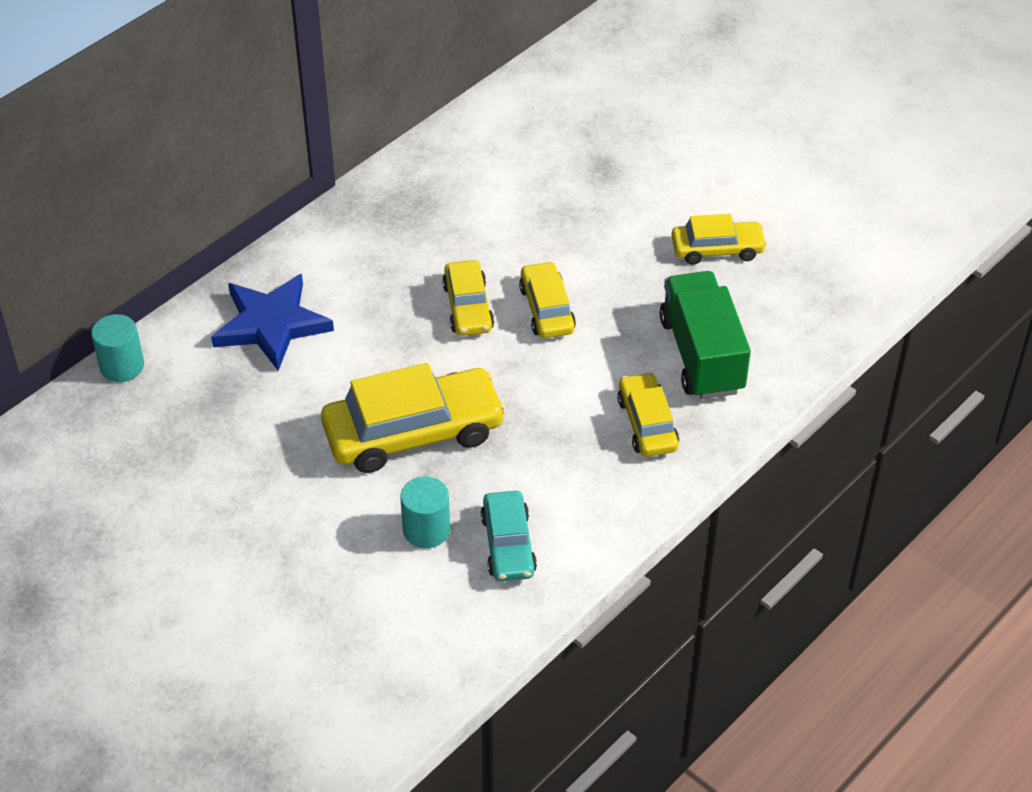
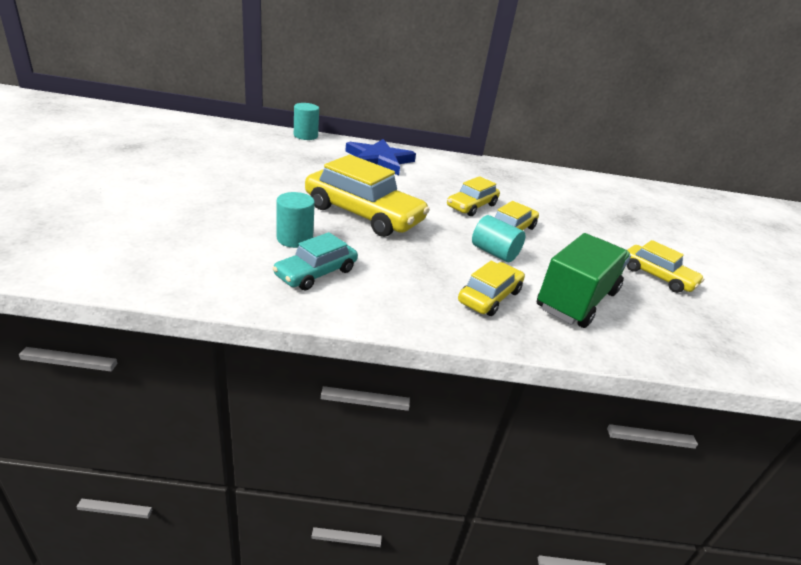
camera: 45 degrees right, 15 degrees down
(579, 361) = (494, 253): none -> turquoise cylinder

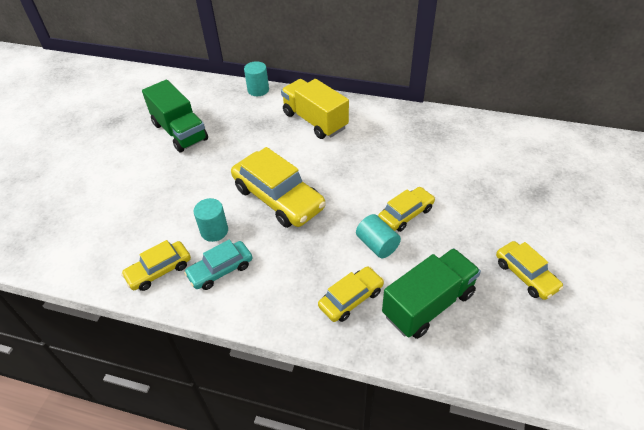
camera: 20 degrees right, 15 degrees up
(221, 159) = (180, 132): none -> green truck
(378, 160) = (315, 121): blue star -> yellow truck
(471, 206) = (381, 182): yellow car -> yellow car (159, 270)

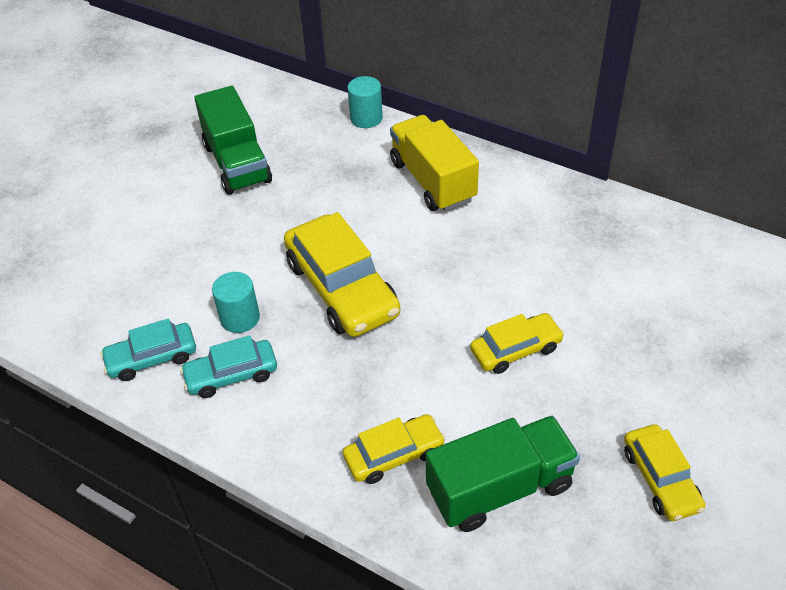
camera: 15 degrees right, 0 degrees up
(159, 270) = (152, 358): yellow car -> turquoise car
(377, 245) = (458, 386): turquoise cylinder -> none

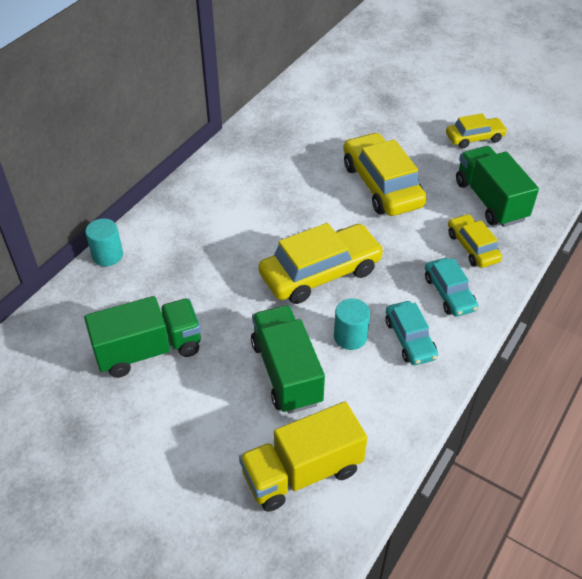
camera: 90 degrees left, 0 degrees up
(152, 358) = (394, 395): turquoise car -> turquoise car (449, 293)
(196, 265) = (286, 372): none -> green truck
(432, 181) = (204, 216): yellow truck -> yellow truck (302, 472)
(516, 350) = (382, 185): yellow car -> yellow car, size x1.77

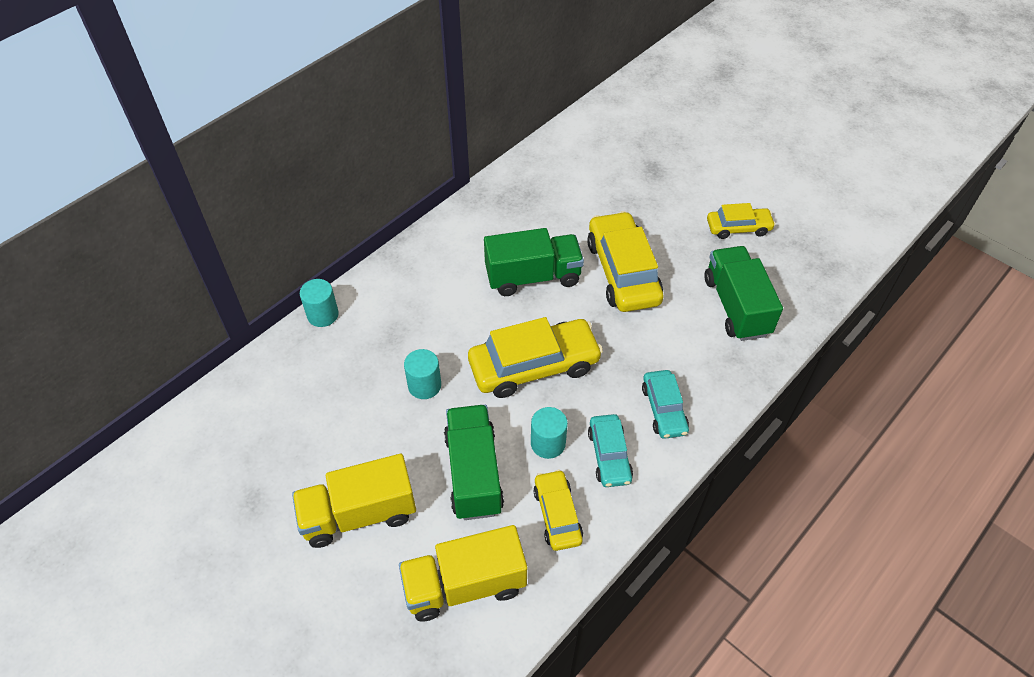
camera: 10 degrees right, 5 degrees up
(149, 350) = (342, 427): green truck -> green truck (533, 277)
(183, 425) = (359, 514): none -> yellow truck
(221, 303) = (424, 385): none -> turquoise cylinder
(472, 247) = (702, 359): yellow car -> yellow car (557, 514)

